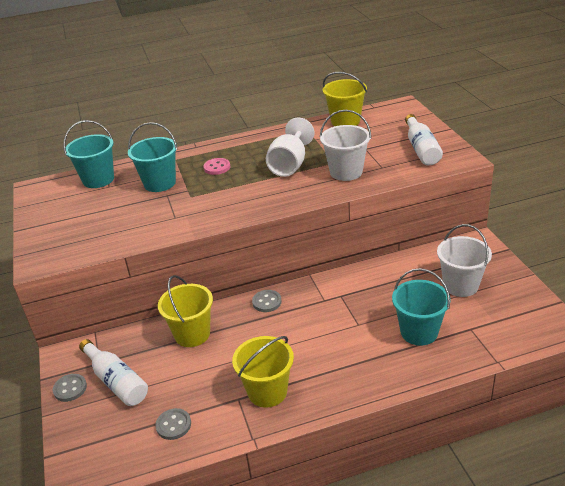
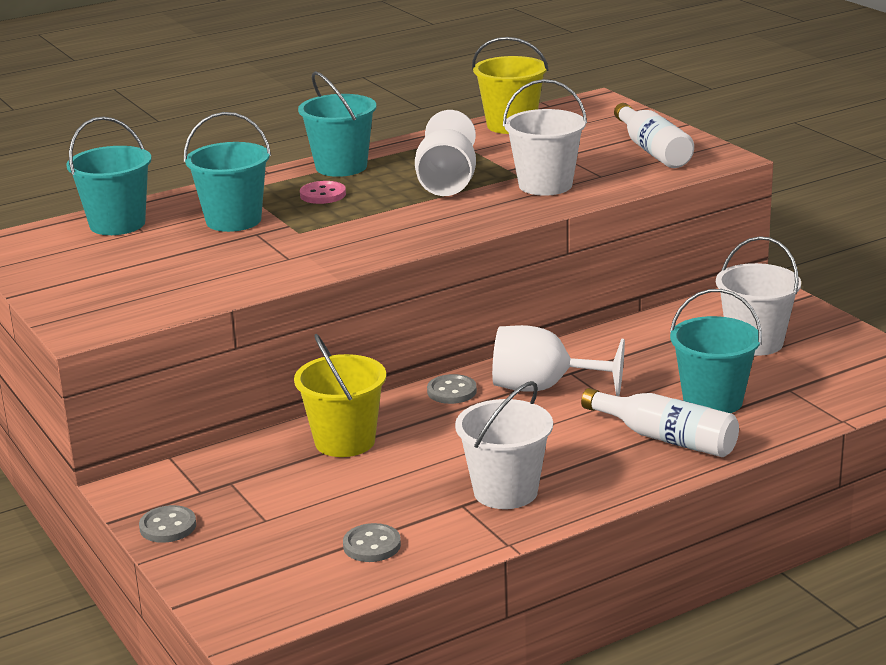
camera: 15 degrees left, 10 degrees down
(116, 381) = (245, 509): white bottle -> white bottle (666, 438)
(237, 146) = (341, 167): none -> turquoise bucket
(267, 392) = (505, 491): yellow bucket -> white bucket
(320, 306) = (543, 388): none -> white goblet

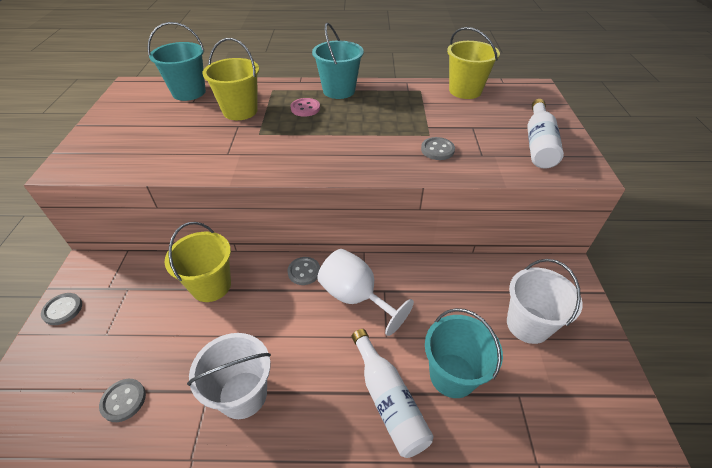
camera: 30 degrees right, 20 degrees up
(233, 220) = (240, 111): turquoise bucket -> yellow bucket
(447, 183) = (380, 125): white goblet -> none
(545, 185) = (437, 150): white bucket -> grey button

